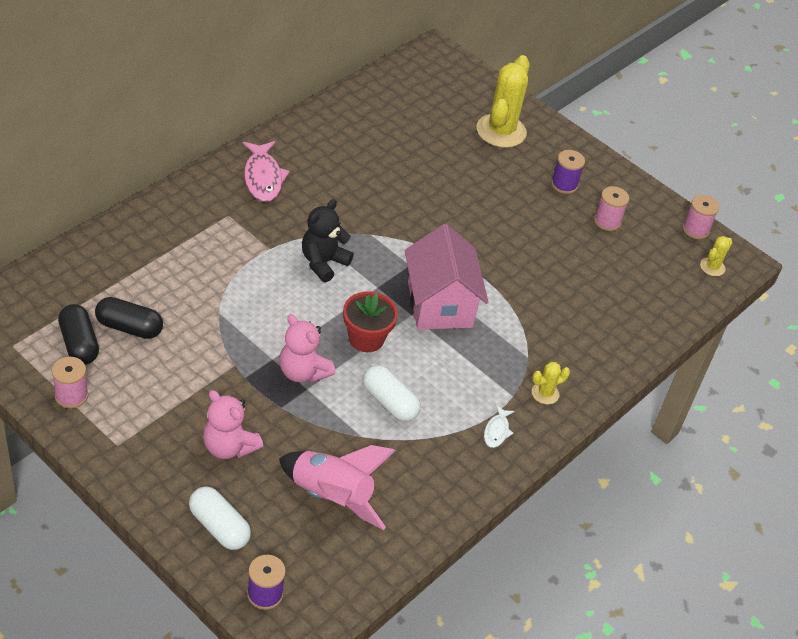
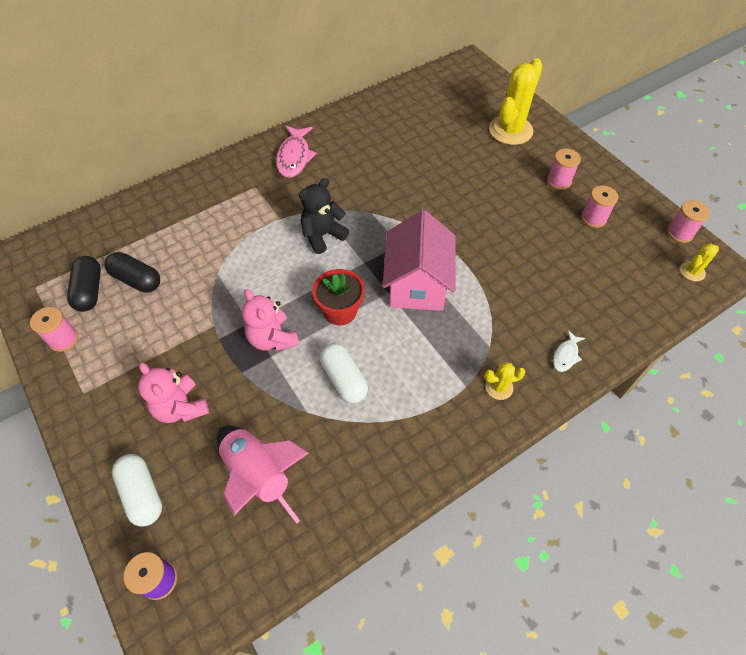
camera: 20 degrees right, 10 degrees up
(497, 431) = (441, 423): white fish -> white fish (566, 355)
(564, 184) = (558, 181): purple spool -> pink spool

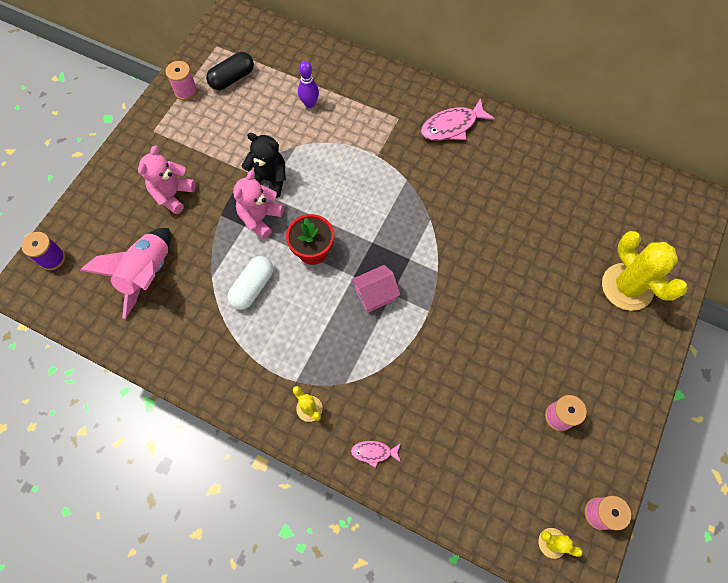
camera: 60 degrees right, 10 degrees up
(137, 280) = (258, 99): black capsule -> none
(142, 494) = (101, 212): white capsule -> none
(180, 242) = (309, 103): none -> purple bowling pin
(322, 235) = (380, 196): black teddy bear -> black teddy bear (269, 179)
(417, 284) = (375, 294): pink house -> pink house, size x0.55
(510, 130) = (627, 287): yellow cactus -> yellow cactus turned 60 degrees clockwise
(558, 181) = (587, 363): pink spool -> none
(566, 355) = (374, 452): white fish -> pink fish

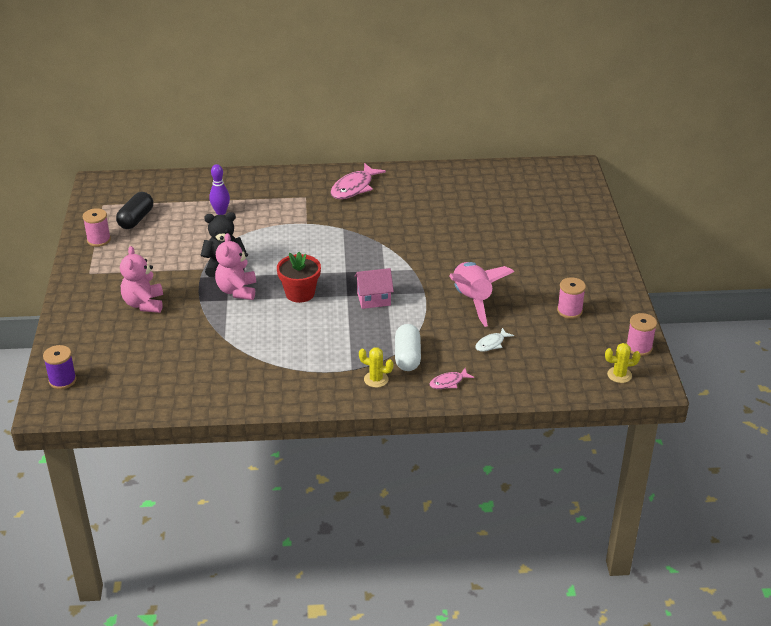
camera: 30 degrees left, 30 degrees down
(147, 274) = (164, 357): pink rocket -> pink rocket (472, 300)
(252, 287) = (266, 331): white capsule -> white capsule (407, 357)
(375, 294) = (374, 299): pink house -> pink house turned 45 degrees clockwise
(449, 421) = (491, 344): none -> white fish
(627, 287) = (561, 228): yellow cactus -> none

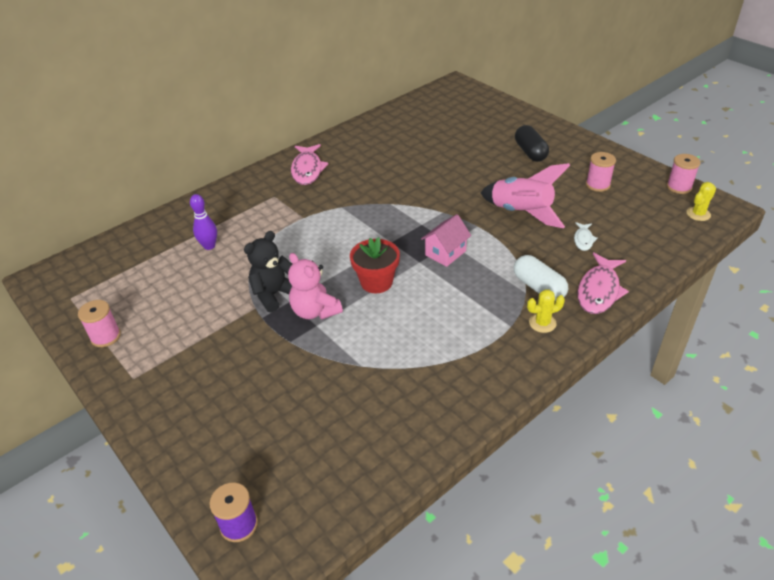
camera: 35 degrees left, 5 degrees up
(136, 219) = (126, 295): black capsule -> black capsule (530, 152)
(144, 304) = (234, 377): pink teddy bear -> none
(448, 382) = (599, 291): pink fish -> pink fish, size x1.87

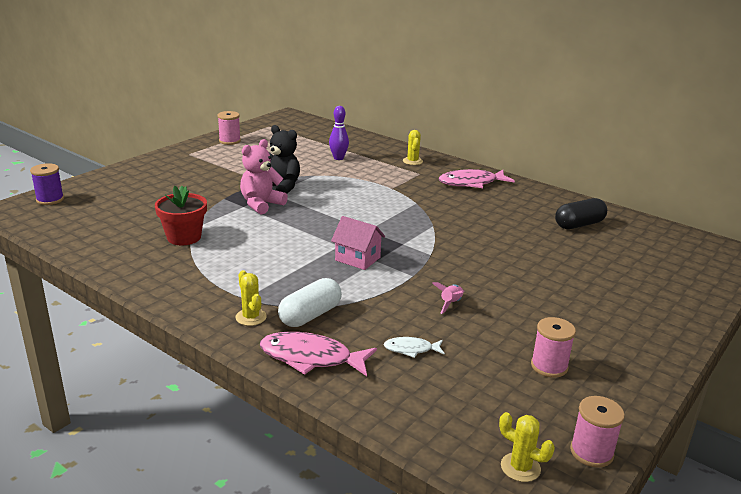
camera: 75 degrees right, 15 degrees down
(241, 196) = (412, 161): none -> yellow cactus
(376, 282) = (304, 227): red flower pot -> red flower pot (184, 237)
(521, 213) = (450, 304): pink rocket -> pink rocket, size x0.40
(530, 152) = (598, 310): black capsule -> black capsule (579, 225)

